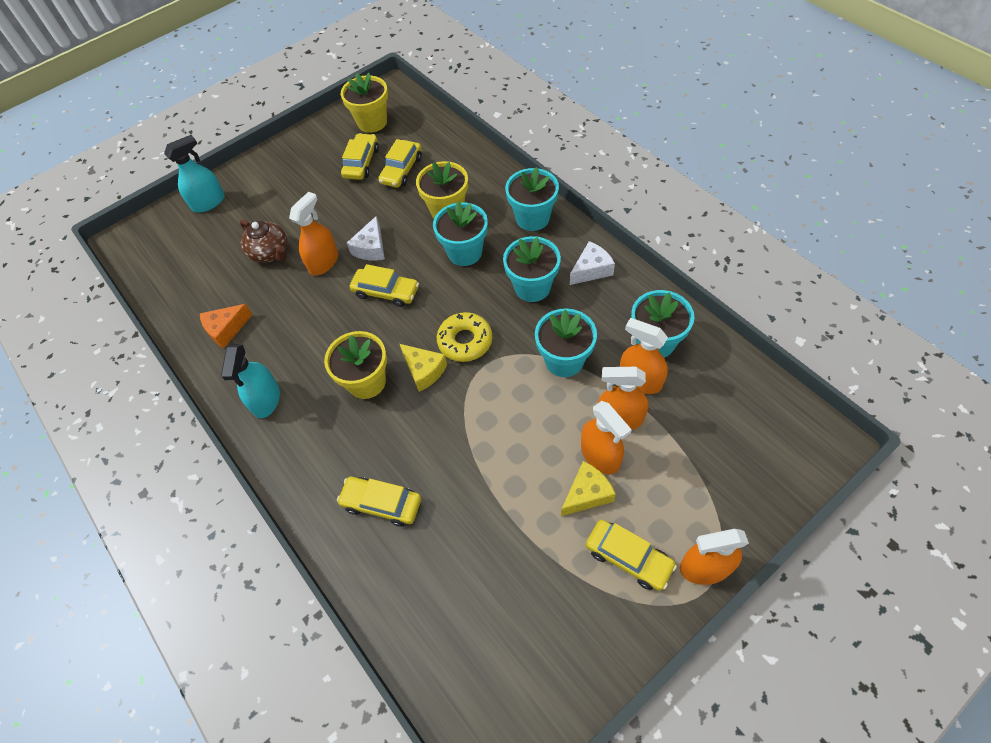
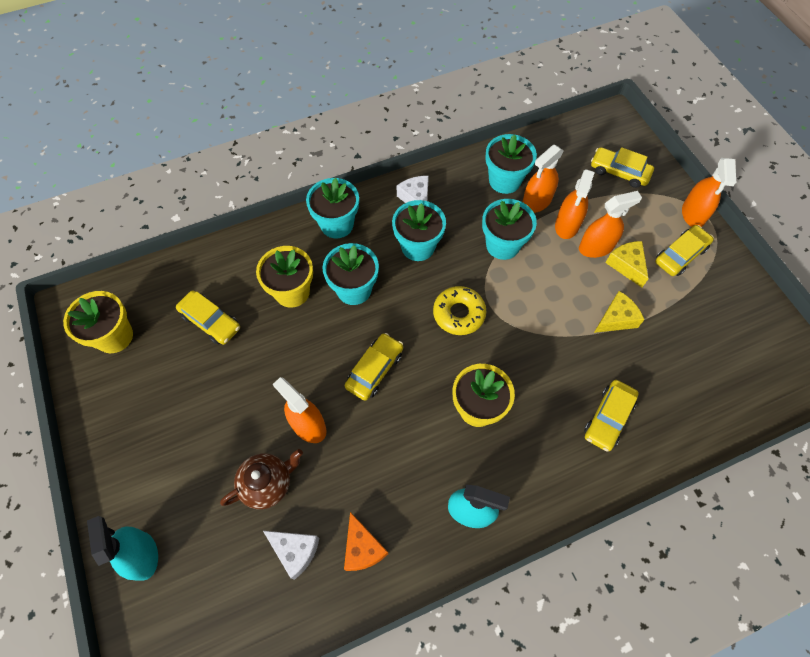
camera: 80 degrees left, 5 degrees up
(361, 163) = (175, 360): yellow car -> yellow car (619, 172)
(371, 248) = (310, 373): white cheese -> white cheese (295, 551)
(424, 371) = (480, 355): yellow cheese -> yellow cheese (616, 319)

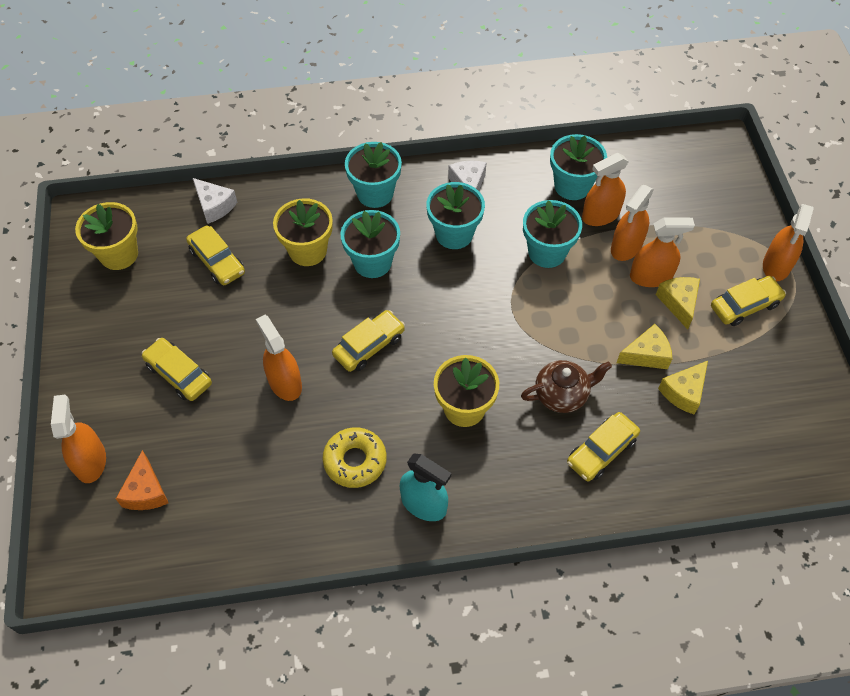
camera: 15 degrees right, 5 degrees down
(142, 555) = (90, 461): turquoise spray bottle -> orange spray bottle
(267, 483) = (228, 427): brown teapot -> brown teapot (562, 394)
(295, 551) = (237, 495): white cheese -> white cheese (214, 206)
(362, 548) = (303, 509): orange cheese -> orange cheese (146, 491)
(459, 314) = (475, 311): yellow donut -> yellow donut (355, 461)
(619, 172) = (706, 203): yellow car -> yellow car (179, 374)
(658, 345) = (684, 392): none -> yellow cheese

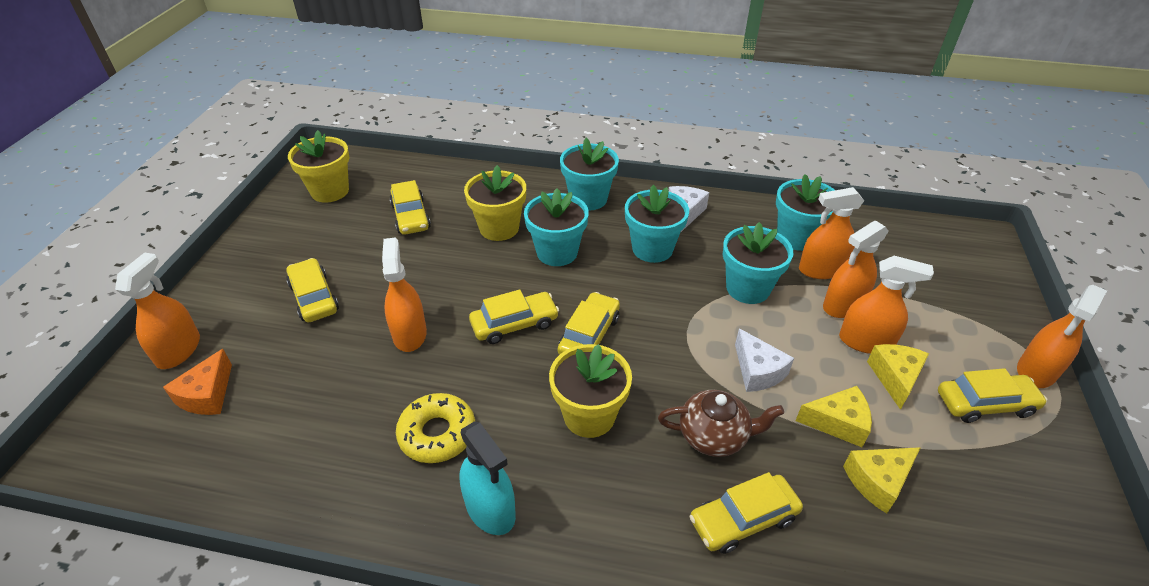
camera: 20 degrees right, 15 degrees down
(214, 206) = (435, 176): white cheese -> white cheese (757, 371)
(435, 337) = (589, 335): none -> yellow car

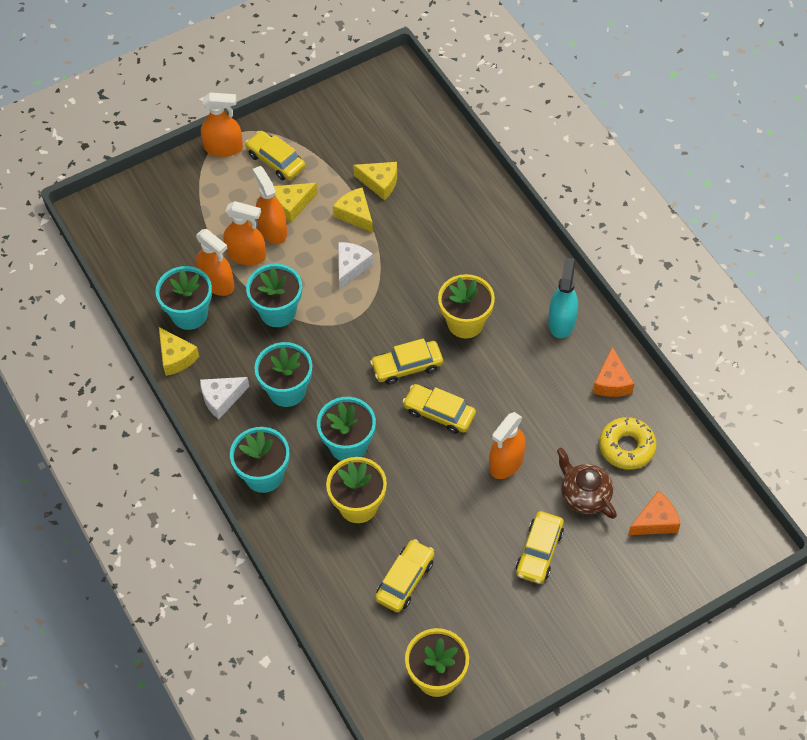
camera: 130 degrees left, 15 degrees up
(178, 350) = (653, 579): orange spray bottle -> none
(365, 491) = (612, 382): none -> orange cheese
(437, 434) = (550, 381): yellow donut -> yellow donut (626, 447)
(714, 436) = (420, 260): brown teapot -> brown teapot (584, 495)
(743, 519) = (458, 222): yellow car -> none
(754, 210) = (176, 357): none -> yellow cheese

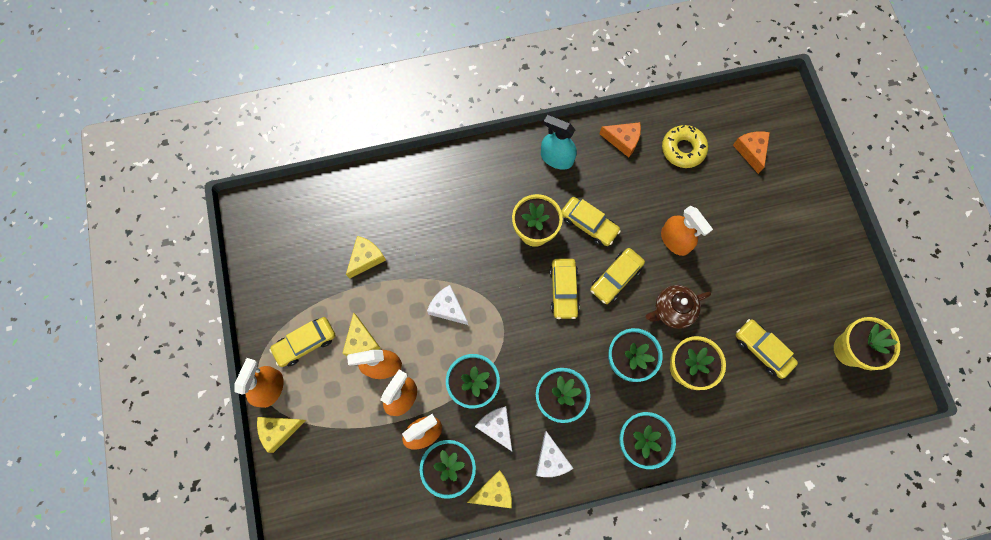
camera: 75 degrees left, 15 degrees up
(241, 342) = (496, 427): none -> white cheese
(355, 214) = (392, 289): yellow cheese -> yellow cheese (279, 430)
(539, 551) = (758, 241): yellow car -> yellow car (589, 224)
(584, 495) = (717, 192): brown teapot -> brown teapot (672, 310)

